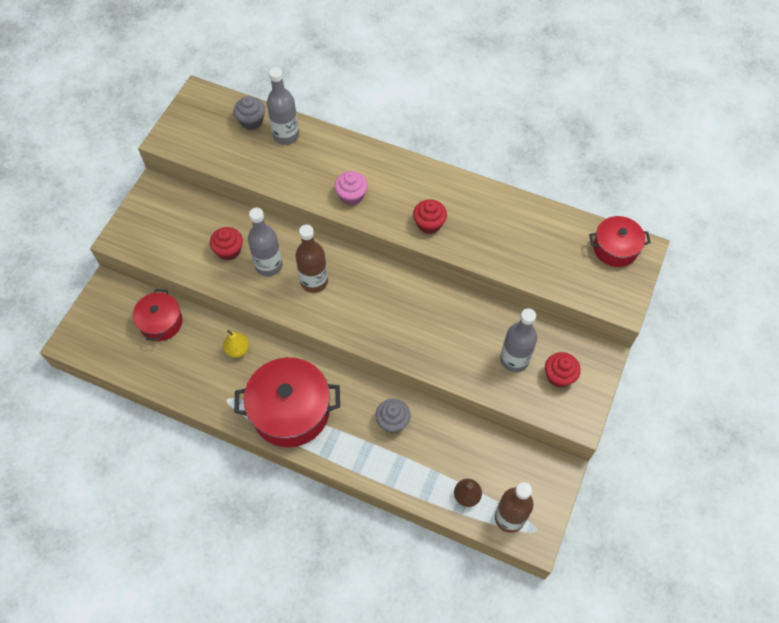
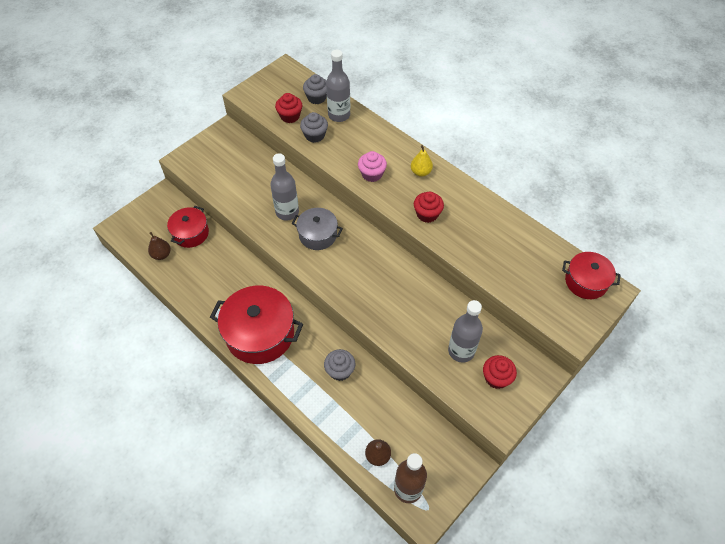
camera: 20 degrees right, 5 degrees down
(138, 358) = (161, 255): none -> brown pear
(229, 250) = (261, 192): red cupcake -> red cupcake (290, 116)
(238, 350) = (239, 272): yellow pear -> yellow pear (420, 172)
(269, 168) = (315, 135): none -> grey cupcake
(314, 281) = (318, 235): brown bottle -> grey pot

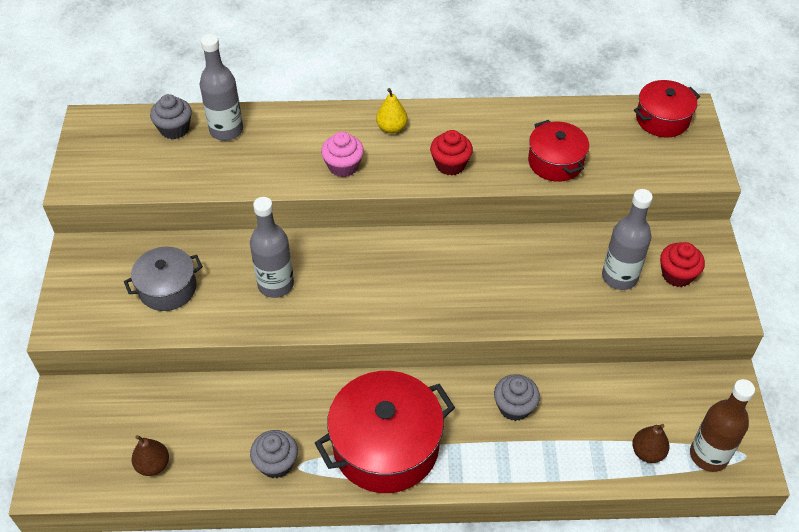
camera: 45 degrees left, 5 degrees down
(191, 233) = (161, 410): red pot -> red pot (555, 162)
(290, 116) = (167, 170): red cupcake -> none
(315, 135) = (226, 171): grey cupcake -> grey cupcake (276, 463)
(318, 235) = (341, 281): grey pot -> grey pot (167, 288)

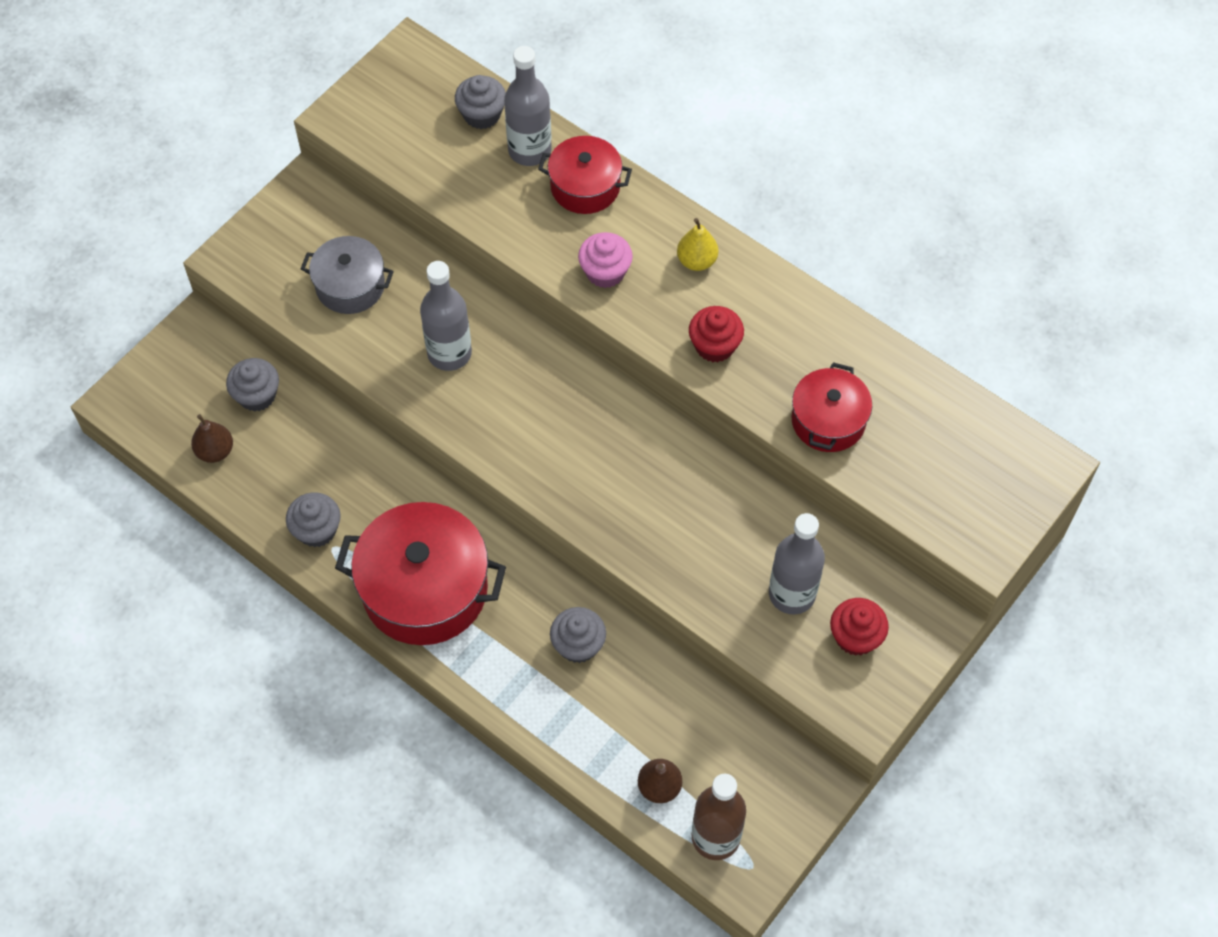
camera: 40 degrees right, 10 degrees up
(151, 408) = (257, 395): none -> grey cupcake
(662, 119) = (1004, 454): red pot -> red pot (585, 186)

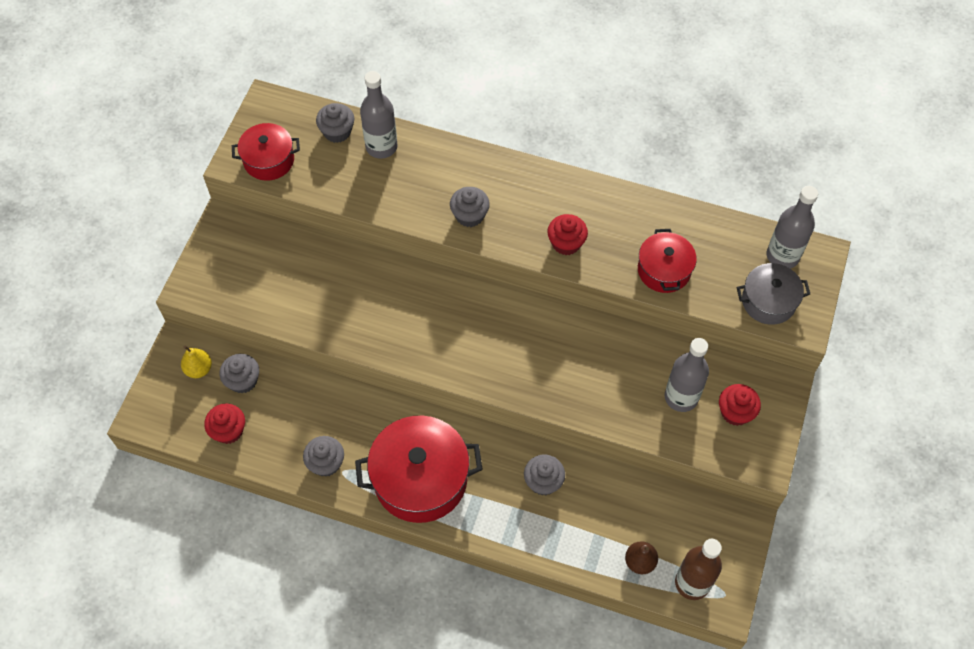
camera: 20 degrees left, 0 degrees up
(215, 451) = (228, 430): brown pear -> red cupcake
(350, 286) = (286, 281): grey pot -> grey pot (768, 301)
(449, 353) = (376, 307): grey bottle -> grey bottle (782, 256)
(585, 186) = (430, 160): red pot -> red pot (269, 160)
(605, 272) = (469, 215): pink cupcake -> grey cupcake
(696, 261) = (529, 188): yellow pear -> yellow pear (199, 369)

